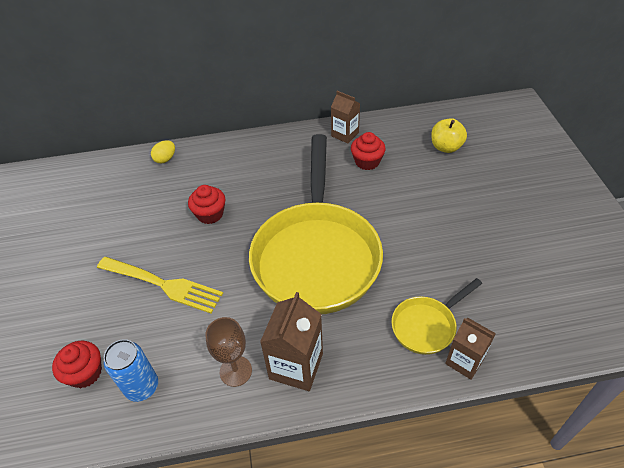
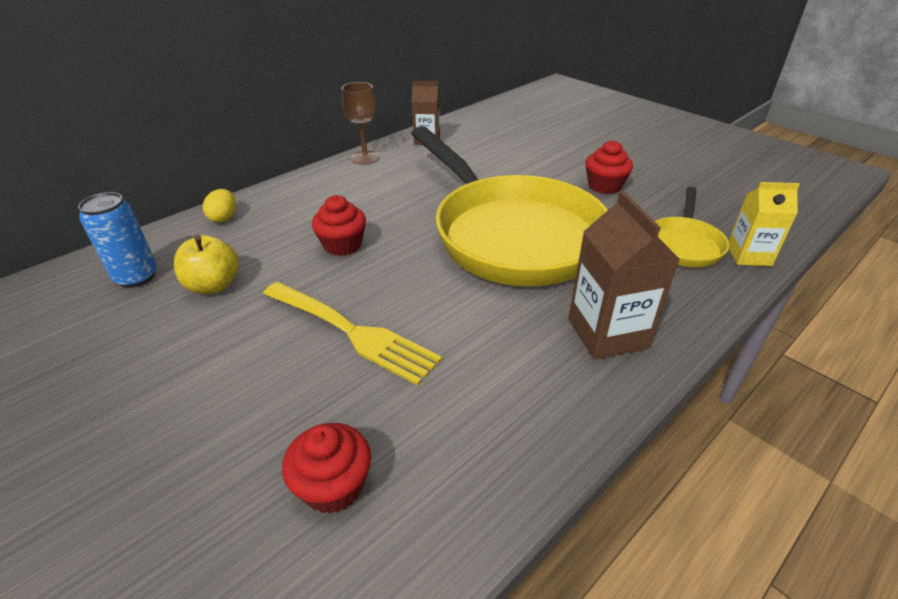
camera: 35 degrees left, 10 degrees down
(142, 387) = (443, 454): blue can -> blue can (136, 277)
(163, 285) = (352, 332): yellow fork -> yellow fork turned 45 degrees clockwise
(235, 371) = (547, 372): brown goblet -> brown goblet (365, 157)
(367, 161) = (474, 152): red cupcake -> red cupcake (604, 186)
(446, 147) = (534, 123): yellow apple -> yellow apple (213, 285)
(464, 361) = (748, 255): brown carton -> yellow carton

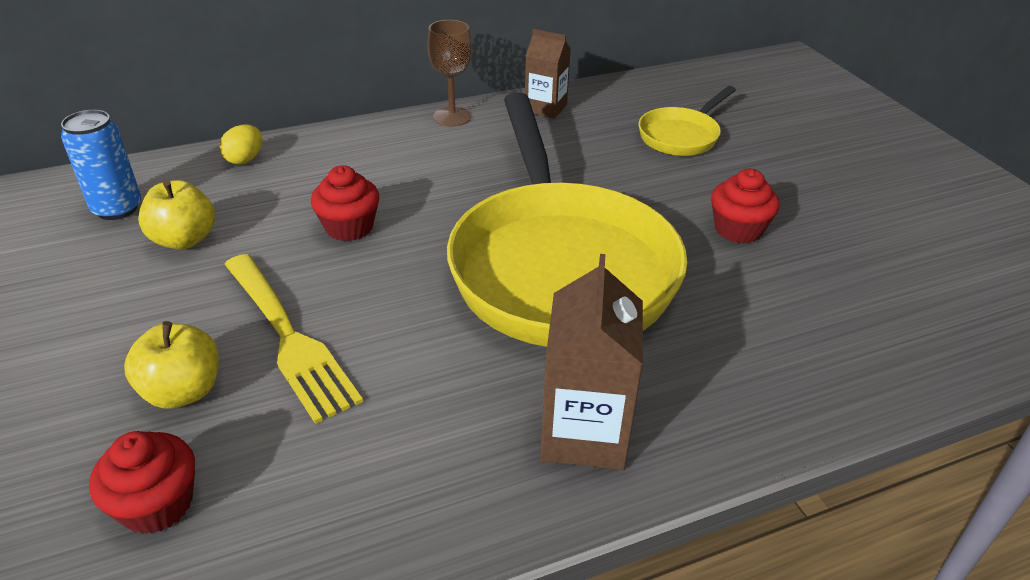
camera: 20 degrees right, 0 degrees up
(294, 395) = (183, 391): none -> yellow apple
(684, 244) = (786, 343): yellow pan -> yellow pan (681, 136)
(748, 255) = (871, 386): yellow carton -> none

